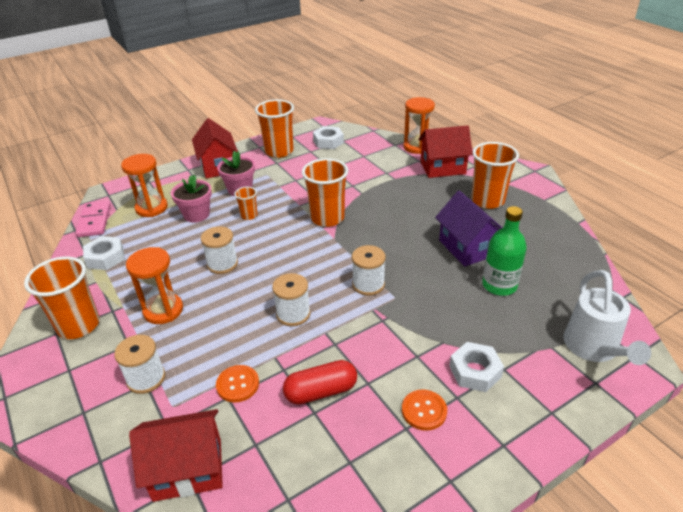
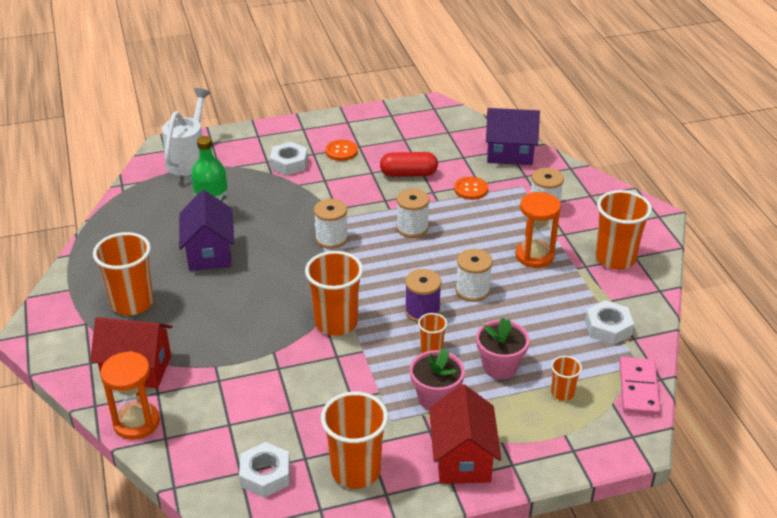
camera: 165 degrees left, 0 degrees up
(151, 208) = (562, 393): orange hourglass -> orange cup
(188, 469) = (509, 154): red house -> purple house
(262, 239) = (422, 311): none -> purple spool

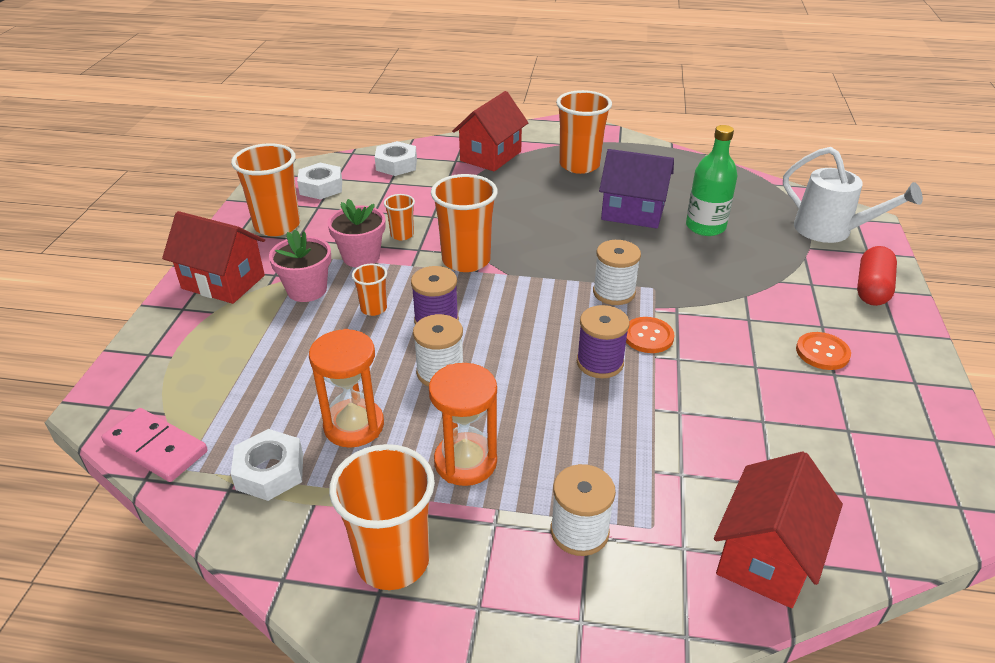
camera: 115 degrees right, 0 degrees up
(136, 422) = (430, 148): orange hourglass -> orange hourglass (354, 425)
(289, 163) = (800, 299): white nut -> white nut (396, 164)
(408, 174) = (738, 401): red capsule -> red capsule (872, 288)
(412, 228) = (600, 363): white spool -> purple spool
(471, 189) = (669, 456): orange button -> orange button (648, 336)
(500, 366) = (303, 347): pink flower pot -> pink flower pot (361, 257)
(509, 154) = (766, 556): purple house -> red house
(562, 393) = (220, 379): orange cup -> orange cup (402, 235)

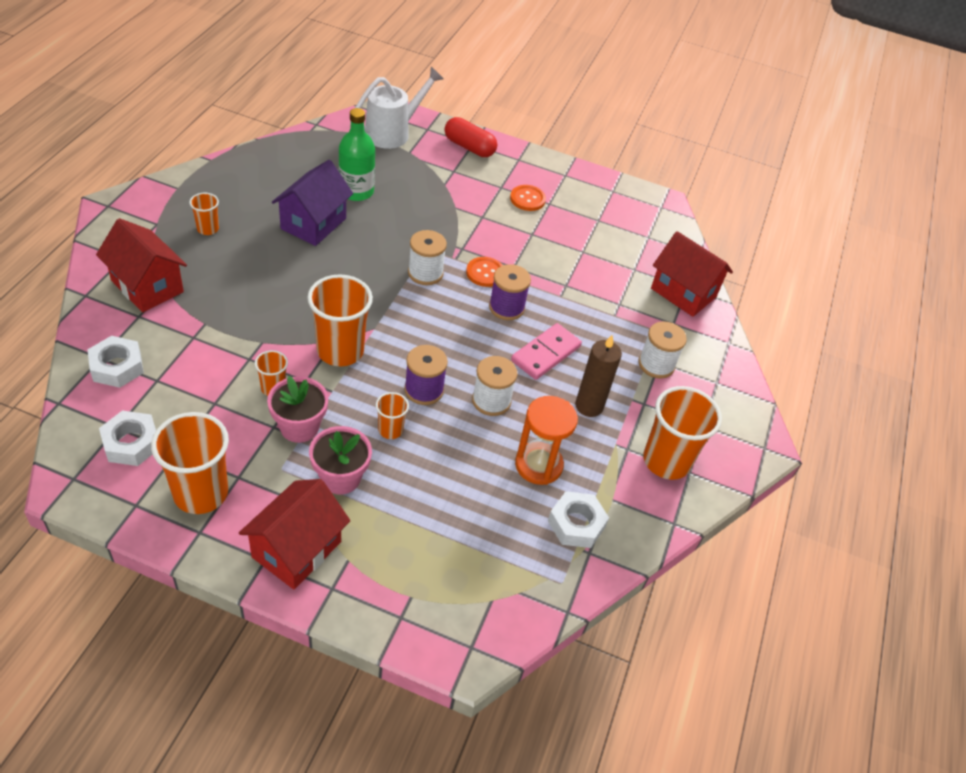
camera: 85 degrees left, 10 degrees up
(156, 447) = (533, 605): pink domino -> pink domino (545, 353)
(465, 462) = (589, 406): orange hourglass -> brown candle
(579, 165) = (208, 229): orange cup -> orange cup, size x0.50

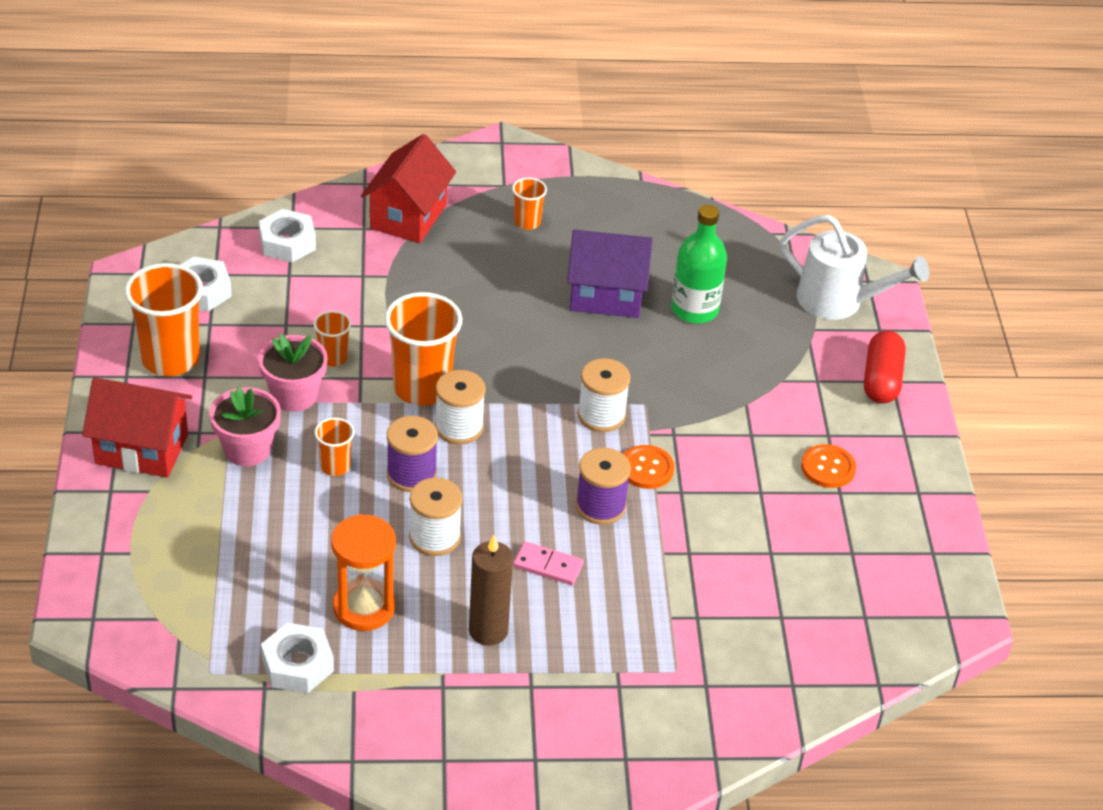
camera: 70 degrees right, 5 degrees down
(545, 353) = (548, 565): pink domino -> pink domino, size x0.66
(656, 364) = (610, 683): white spool -> white spool (459, 427)
(666, 461) = (447, 731): orange cup -> none
(683, 292) = (778, 683): red house -> none

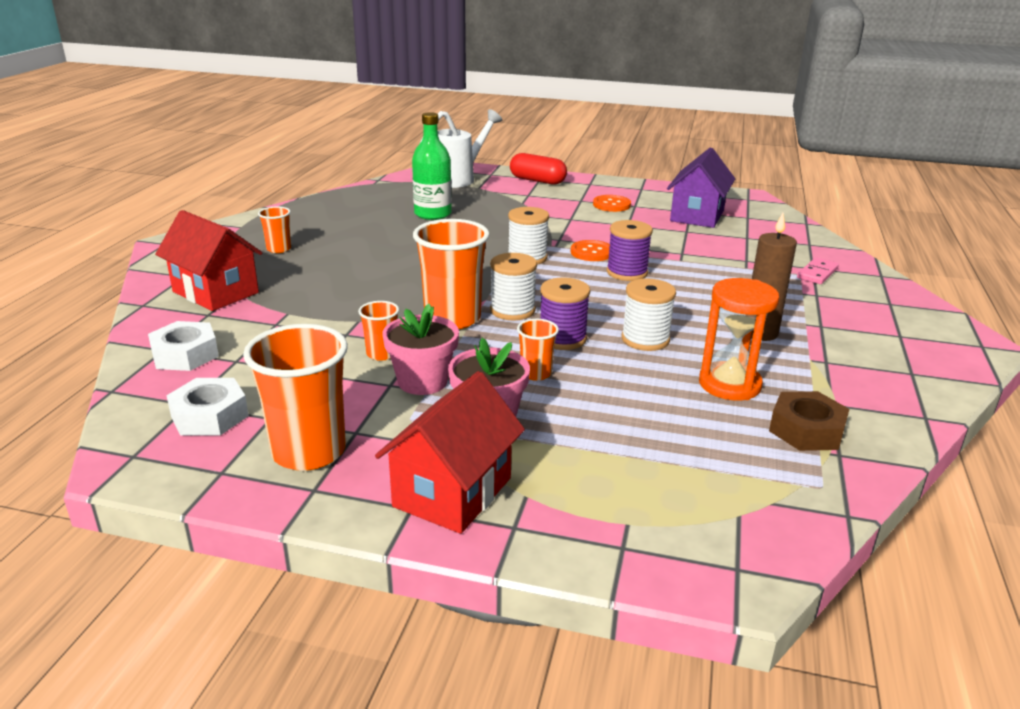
camera: 70 degrees left, 15 degrees down
(297, 665) = (806, 430): white nut -> brown nut
(548, 565) = (688, 300): pink domino -> pink domino (817, 273)
(606, 296) = (394, 236): purple house -> purple house (697, 216)

